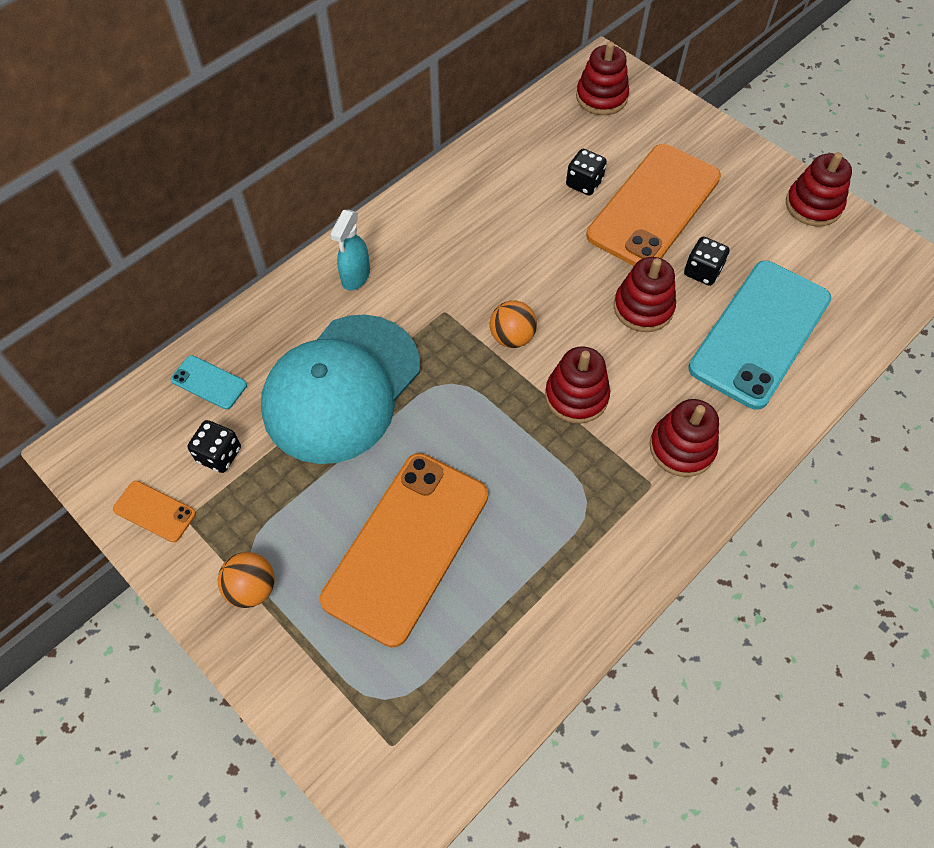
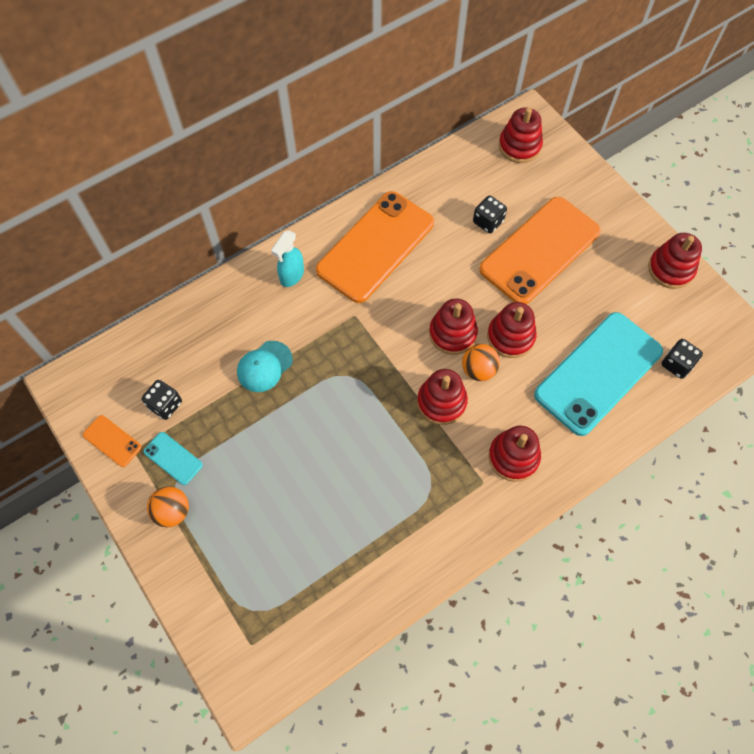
camera: 10 degrees right, 5 degrees up
(209, 382) = (167, 346): turquoise phone -> turquoise phone (173, 458)
(341, 388) = (264, 366): turquoise cap -> turquoise cap, size x0.44
(406, 546) = (289, 499): orange phone -> orange phone (375, 246)
(512, 337) = (402, 345): orange ball -> orange ball (478, 370)
(571, 314) = (452, 333): none -> red stacking toy
(702, 271) = (565, 313): black dice -> black dice (676, 364)

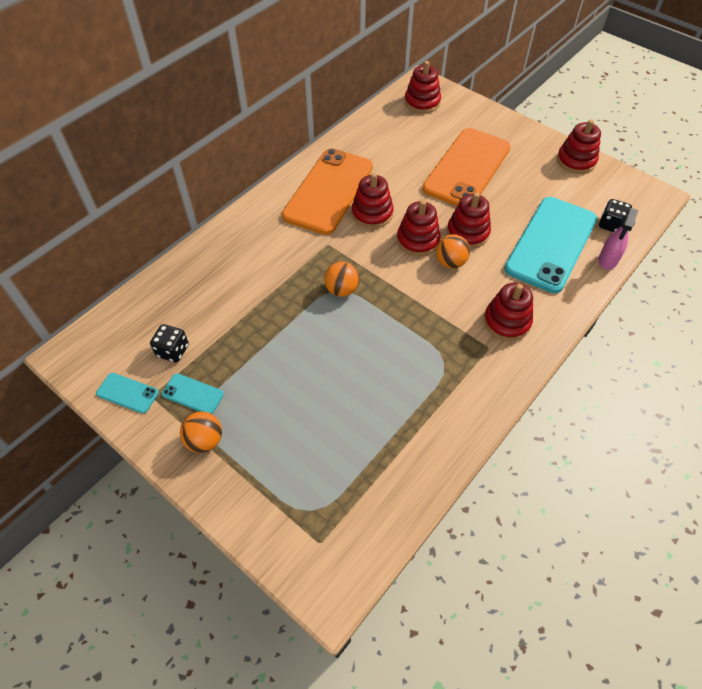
camera: 15 degrees left, 10 degrees down
(112, 441) = (127, 393): orange phone -> turquoise phone
(264, 366) = (259, 300): turquoise cap -> none
(291, 276) = (262, 226): turquoise spray bottle -> none
(352, 375) = (342, 290): none -> orange ball
(441, 402) = (428, 293): red stacking toy -> red stacking toy (372, 213)
(488, 222) = (416, 156): black dice -> none
(654, 409) = (607, 260): none -> pink spray bottle

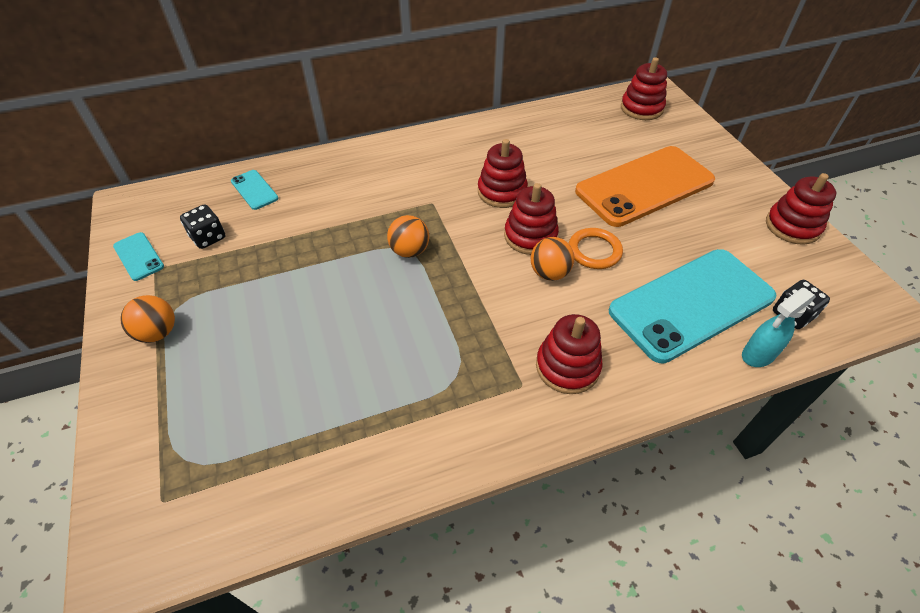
camera: 30 degrees right, 5 degrees down
(192, 394) = (188, 284): turquoise phone -> turquoise phone (254, 190)
(328, 191) = (474, 155): orange phone -> none
(468, 233) = (594, 251): red stacking toy -> orange ring
(607, 260) = (757, 355): pink spray bottle -> turquoise spray bottle

